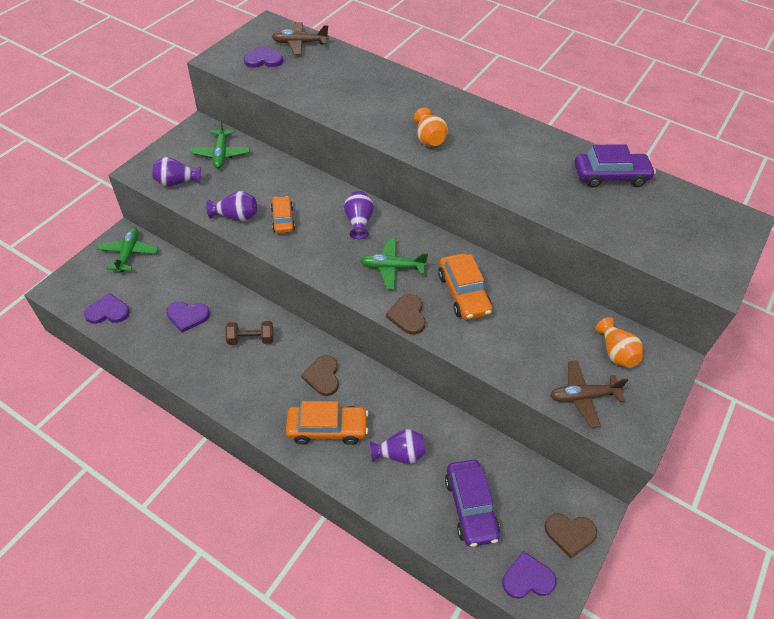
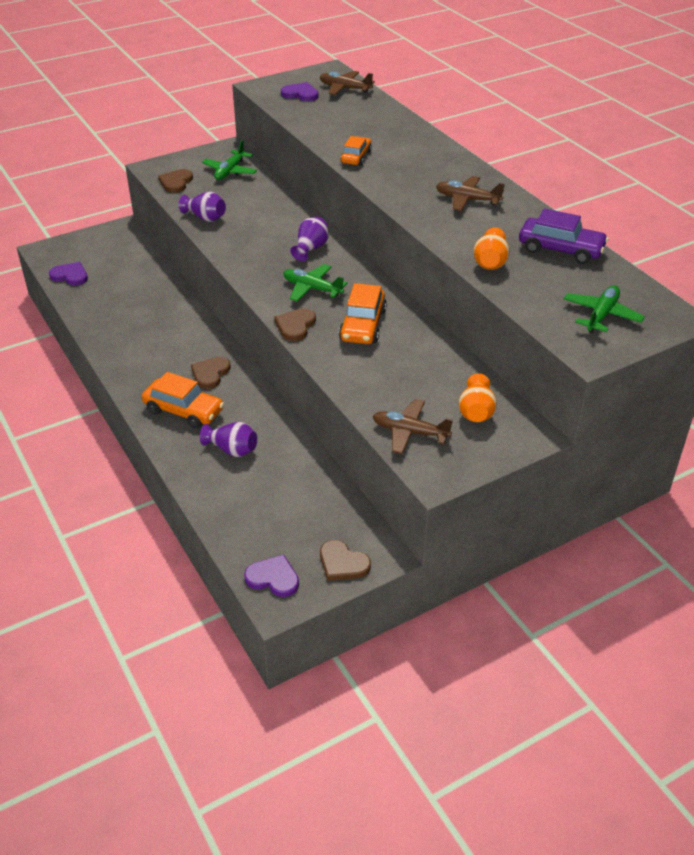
camera: 30 degrees right, 10 degrees down
(129, 253) = (117, 240): green plane -> green plane (601, 315)
(177, 182) = (176, 182): purple vase -> brown heart
(187, 316) = (130, 297): purple heart -> none
(251, 339) = (170, 328): brown dumbbell -> none
(283, 219) = (244, 230): orange car -> orange car (356, 157)
(429, 139) = (400, 181): orange vase -> orange vase (490, 262)
(470, 507) = (264, 509): purple car -> none
(499, 144) = (467, 199): none -> brown plane

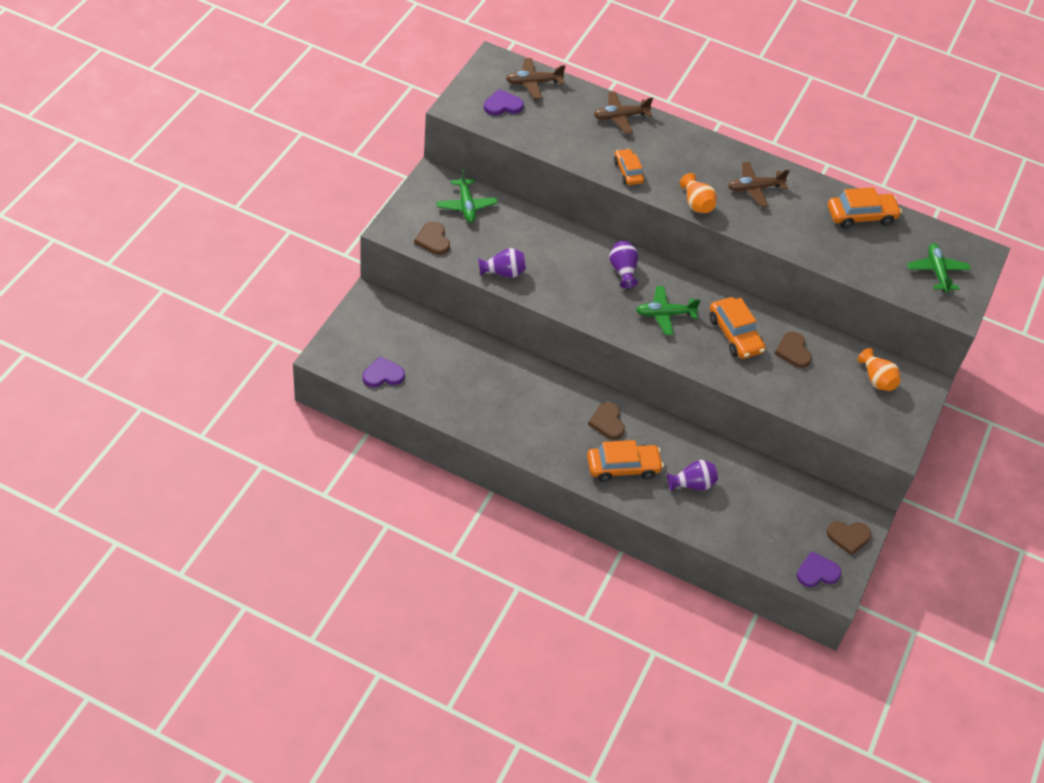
camera: 40 degrees left, 10 degrees up
(295, 326) = (688, 358): brown heart -> brown heart (793, 351)
(410, 432) = (852, 418): brown plane -> brown plane (620, 117)
(490, 262) = (827, 251): orange vase -> orange vase (696, 204)
(560, 249) = (861, 216): purple car -> orange car

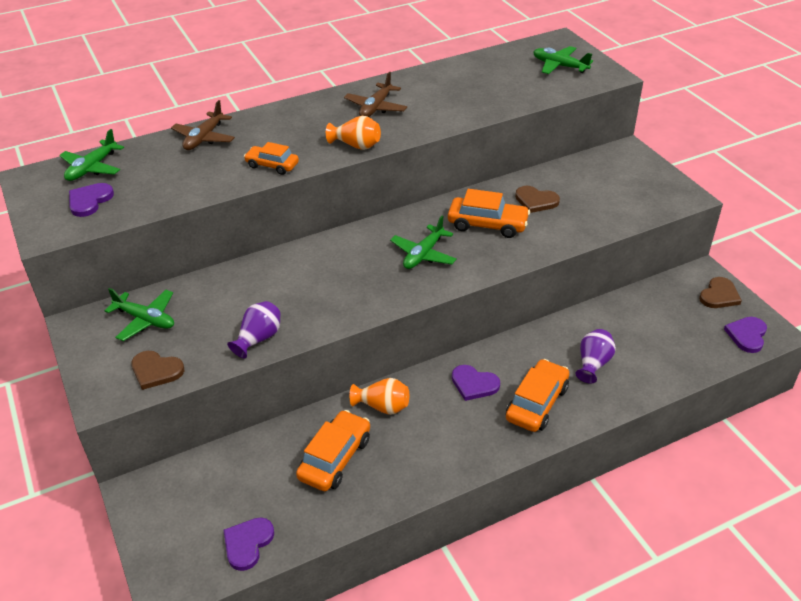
camera: 45 degrees left, 10 degrees down
(533, 83) = (92, 168): brown plane -> green plane
(607, 422) = (474, 384): brown heart -> purple heart
(623, 271) = (346, 254): purple vase -> none
(861, 216) = (465, 72): orange car -> orange car (335, 458)
(876, 379) = (605, 172): orange vase -> orange vase (382, 406)

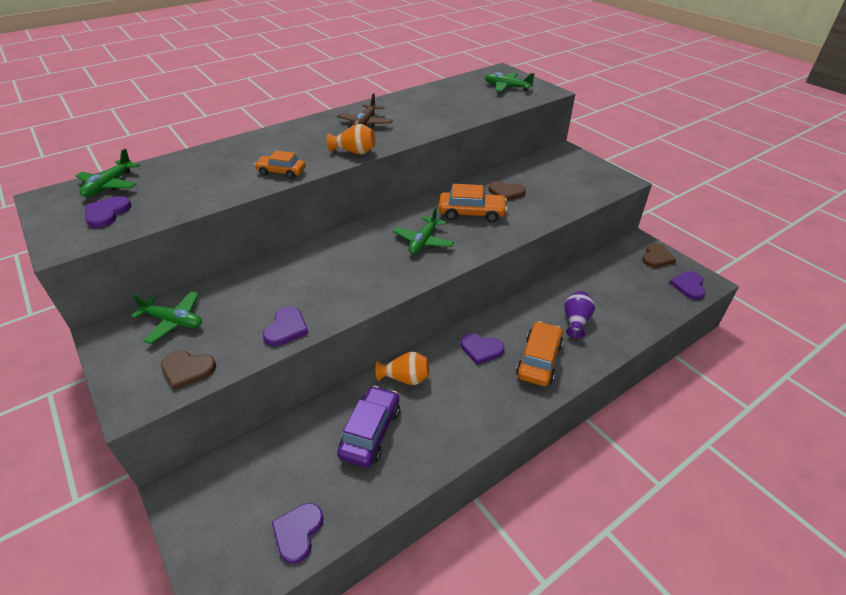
camera: 10 degrees left, 0 degrees up
(204, 138) = (216, 155): brown plane -> none
(258, 339) = (286, 328): purple vase -> purple heart
(335, 458) = (370, 432): orange car -> purple car

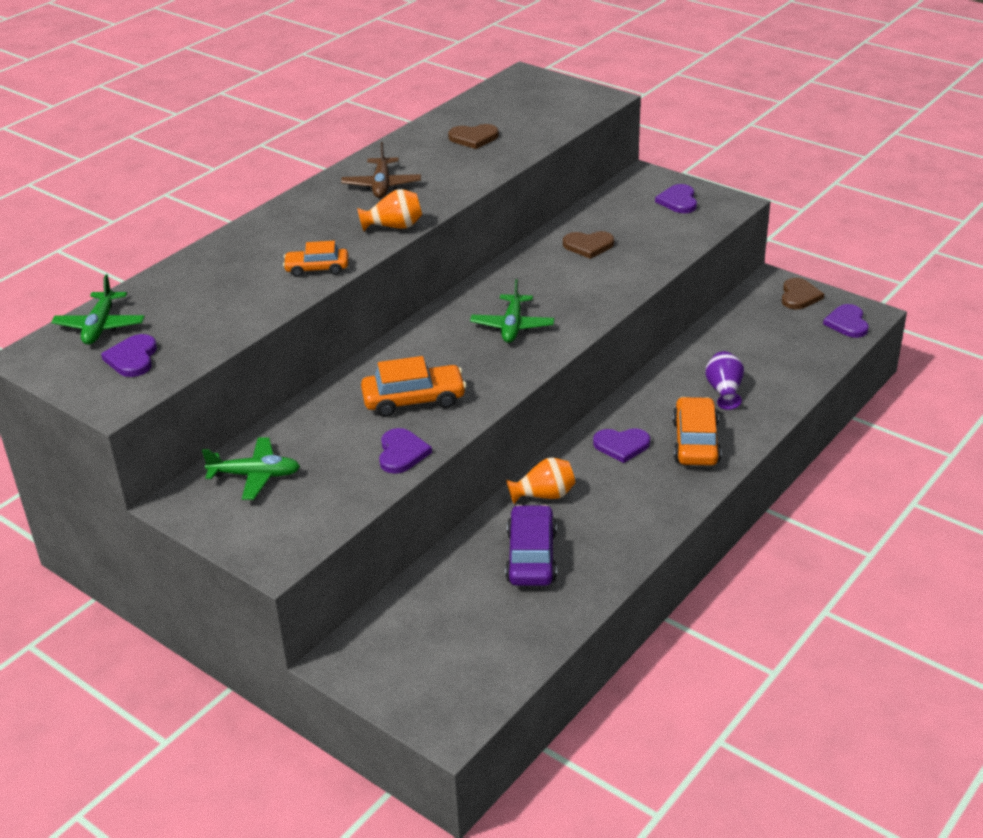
camera: 15 degrees left, 5 degrees down
(187, 369) = (313, 517): brown heart -> brown heart (473, 138)
(298, 532) = (501, 660): purple heart -> purple heart (678, 201)
(471, 213) = (556, 280): orange car -> orange car (414, 400)
(507, 87) = (545, 100): green plane -> none

